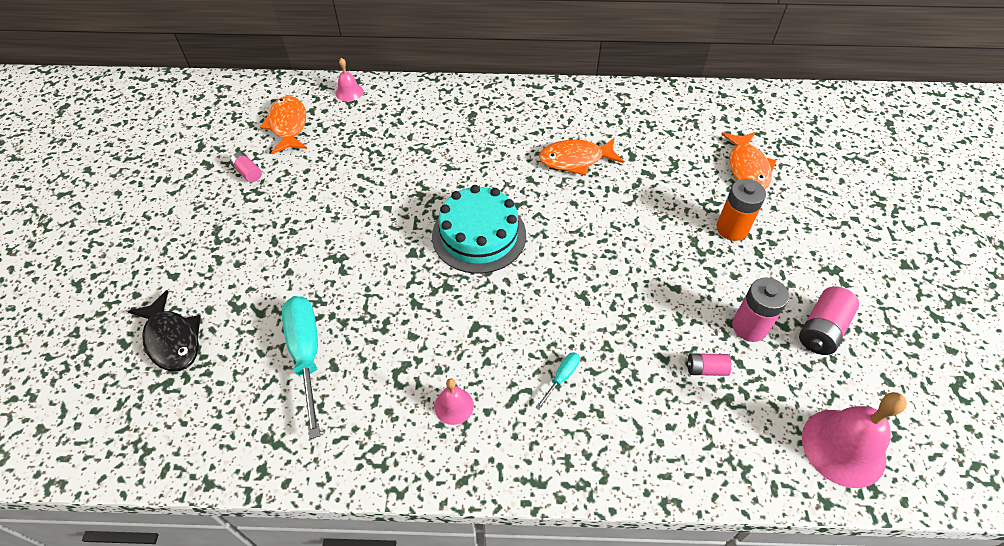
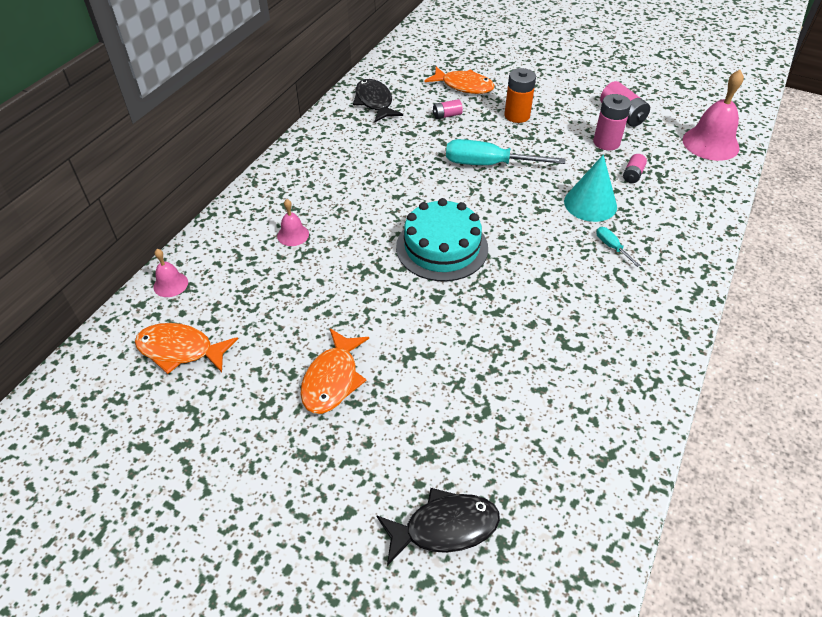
camera: 65 degrees left, 5 degrees down
(248, 173) = (230, 405): pink battery -> pink battery (447, 115)
(306, 354) = (518, 407): turquoise screwdriver -> turquoise screwdriver (487, 164)
(454, 406) = (615, 317): pink bell -> pink bell (293, 235)
(575, 160) = (393, 163): orange fish -> orange fish (332, 379)
(622, 339) = (590, 204): none -> turquoise cone
(659, 113) = (374, 102): none -> black fish

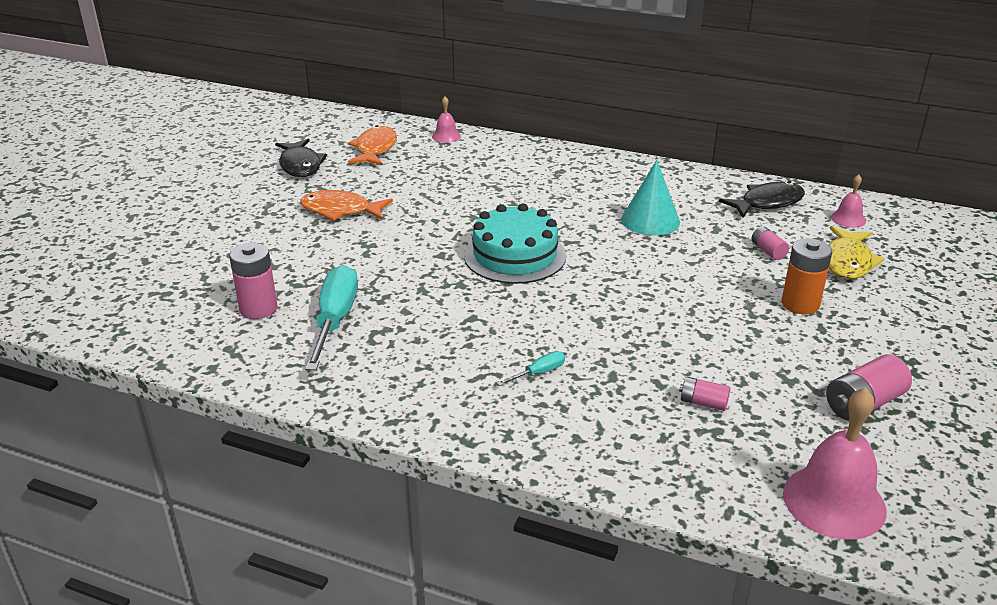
camera: 85 degrees right, 15 degrees down
(293, 235) = (517, 178): pink bell -> pink bell (848, 219)
(444, 527) = (187, 267): black fish -> black fish (300, 165)
(464, 86) = (847, 261): orange fish -> yellow fish
(487, 164) = (675, 282): turquoise screwdriver -> turquoise screwdriver (335, 319)
(590, 204) = (622, 360): turquoise cone -> turquoise cone (650, 220)
(606, 142) = (775, 382): pink battery -> pink battery (258, 309)

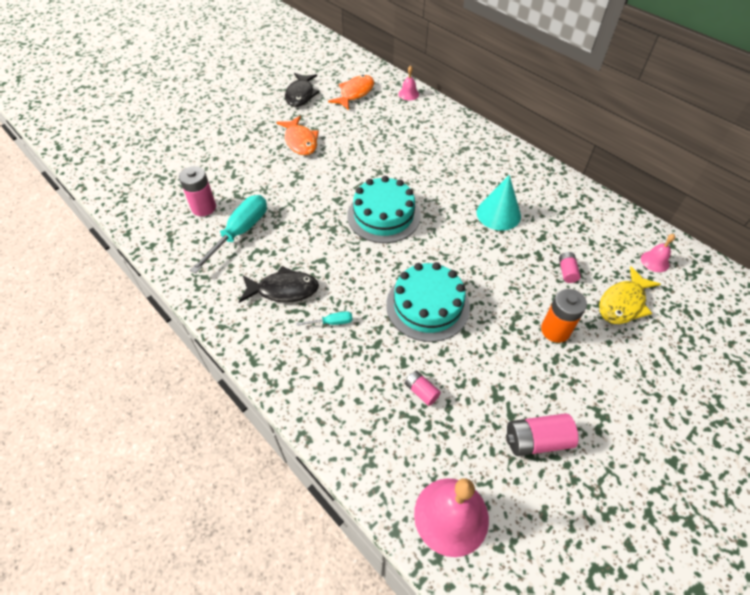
camera: 25 degrees right, 20 degrees up
(340, 210) = (300, 141): orange fish -> orange fish turned 150 degrees counterclockwise
(641, 323) = (427, 306): none -> turquoise cake
(767, 203) = (600, 225): black fish -> black fish (283, 290)

